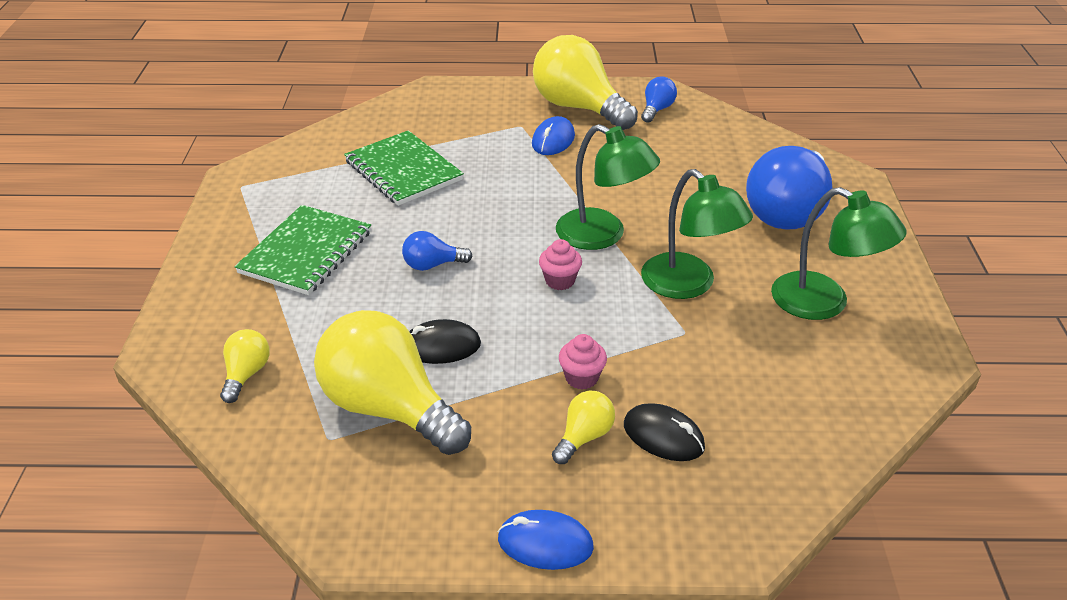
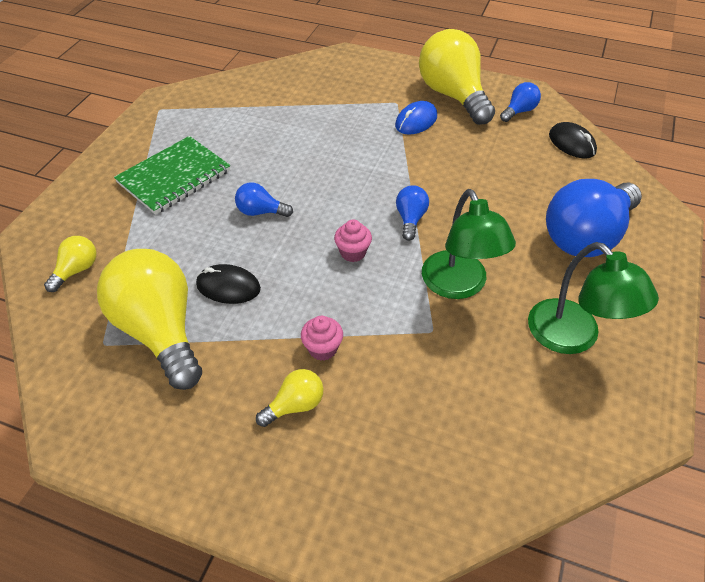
camera: 20 degrees right, 10 degrees up
(403, 171) = (283, 123): green notebook -> none
(545, 543) = (211, 495): blue mouse -> none
(602, 235) = (410, 219): green lamp -> blue light bulb
(663, 436) = (361, 426): black mouse -> black mouse (571, 143)

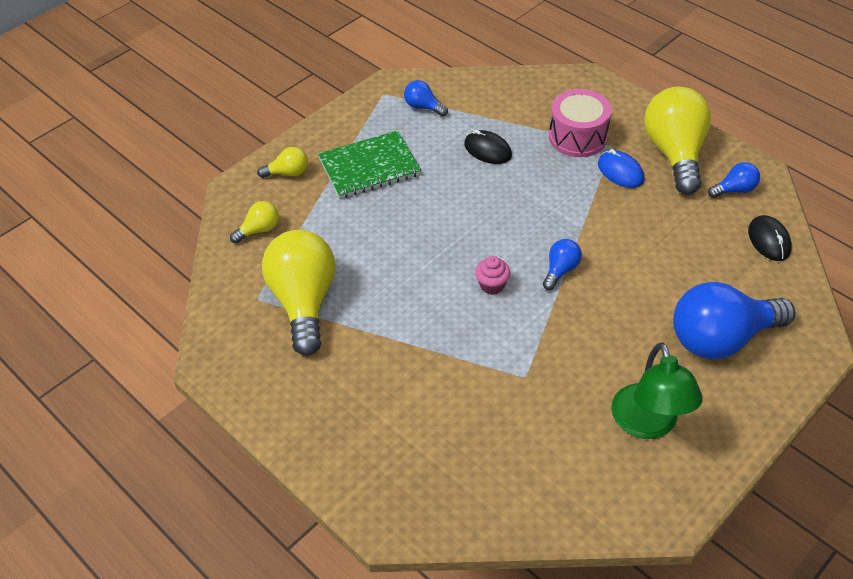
camera: 25 degrees right, 0 degrees up
(228, 287) = (372, 282): black mouse -> black mouse (487, 150)
(260, 212) = (429, 222): blue light bulb -> blue light bulb (423, 107)
(295, 405) = (382, 397): yellow light bulb -> yellow light bulb (288, 173)
(322, 349) = (425, 360): pink cupcake -> none
(362, 102) = (577, 137): none -> pink drum
(416, 121) = (620, 172): blue mouse -> blue mouse turned 75 degrees clockwise
(459, 285) = (571, 345): green lamp -> none

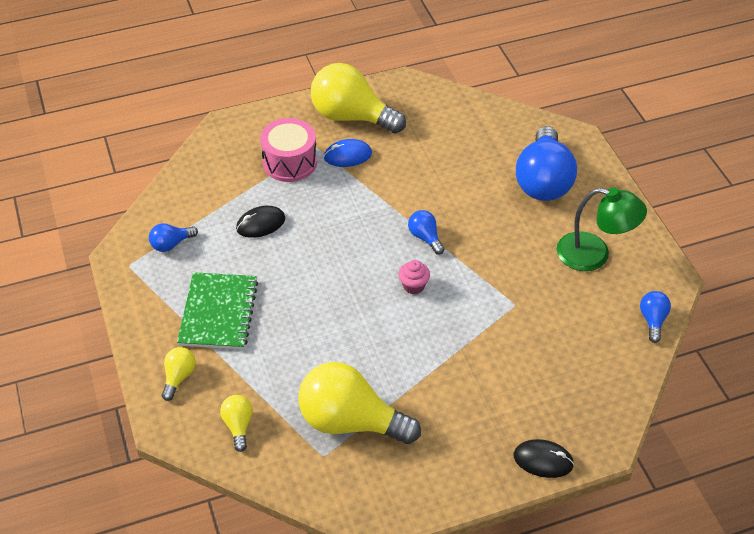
camera: 65 degrees left, 0 degrees up
(734, 190) = (412, 104): blue light bulb -> blue light bulb (652, 320)
(768, 240) = (472, 112): black mouse -> black mouse (543, 460)

